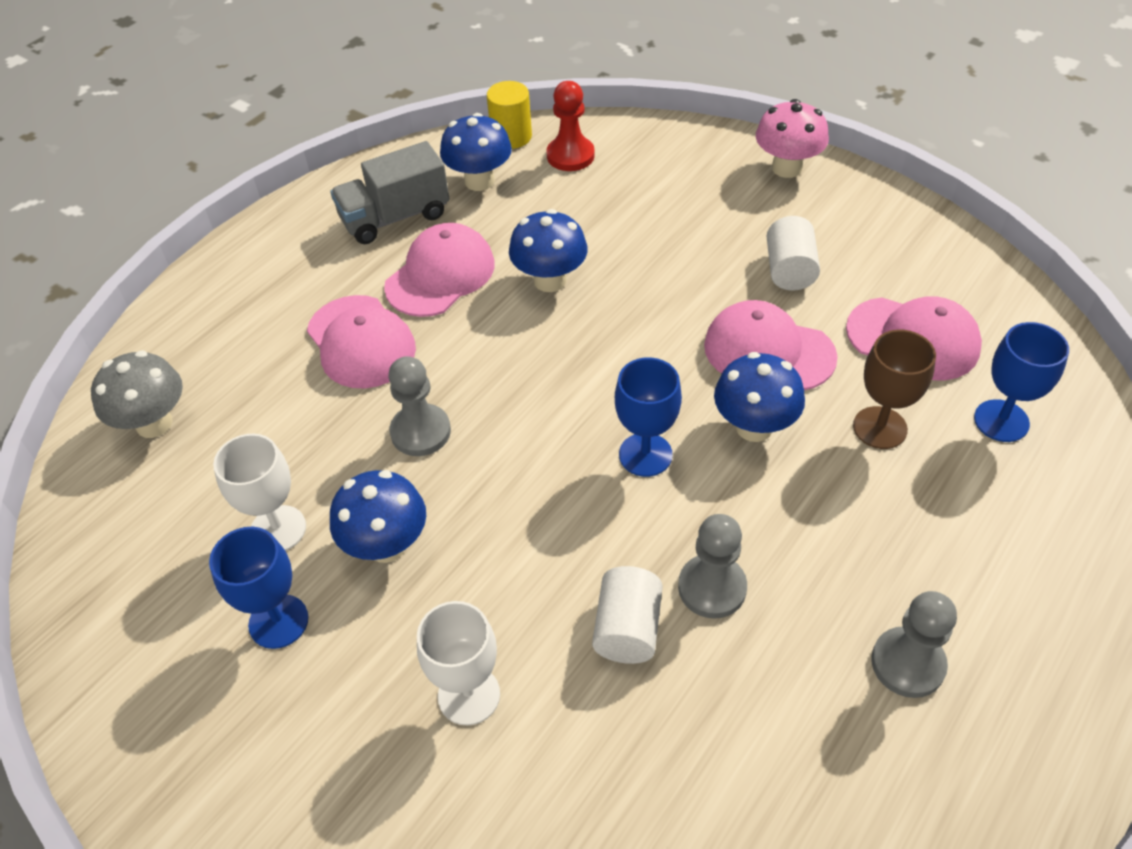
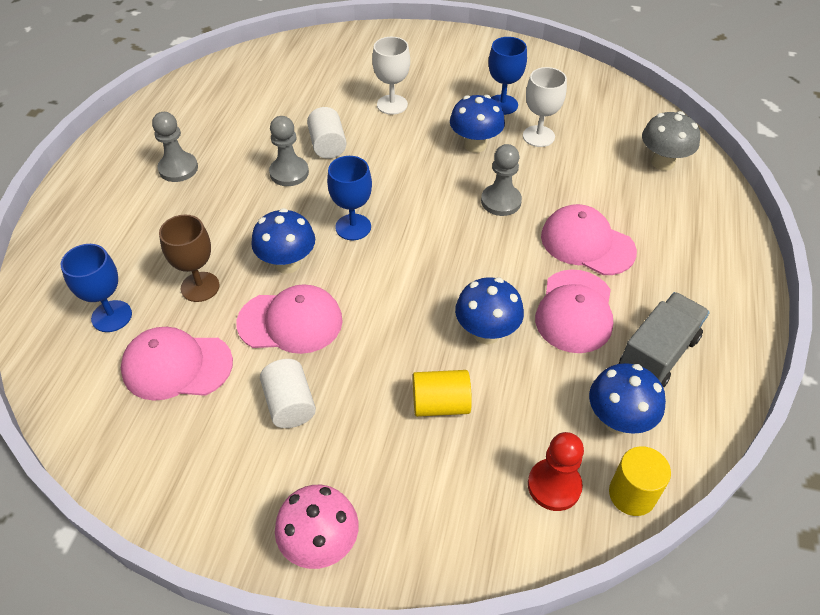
camera: 155 degrees right, 0 degrees up
(635, 232) = (440, 404): none -> yellow cylinder

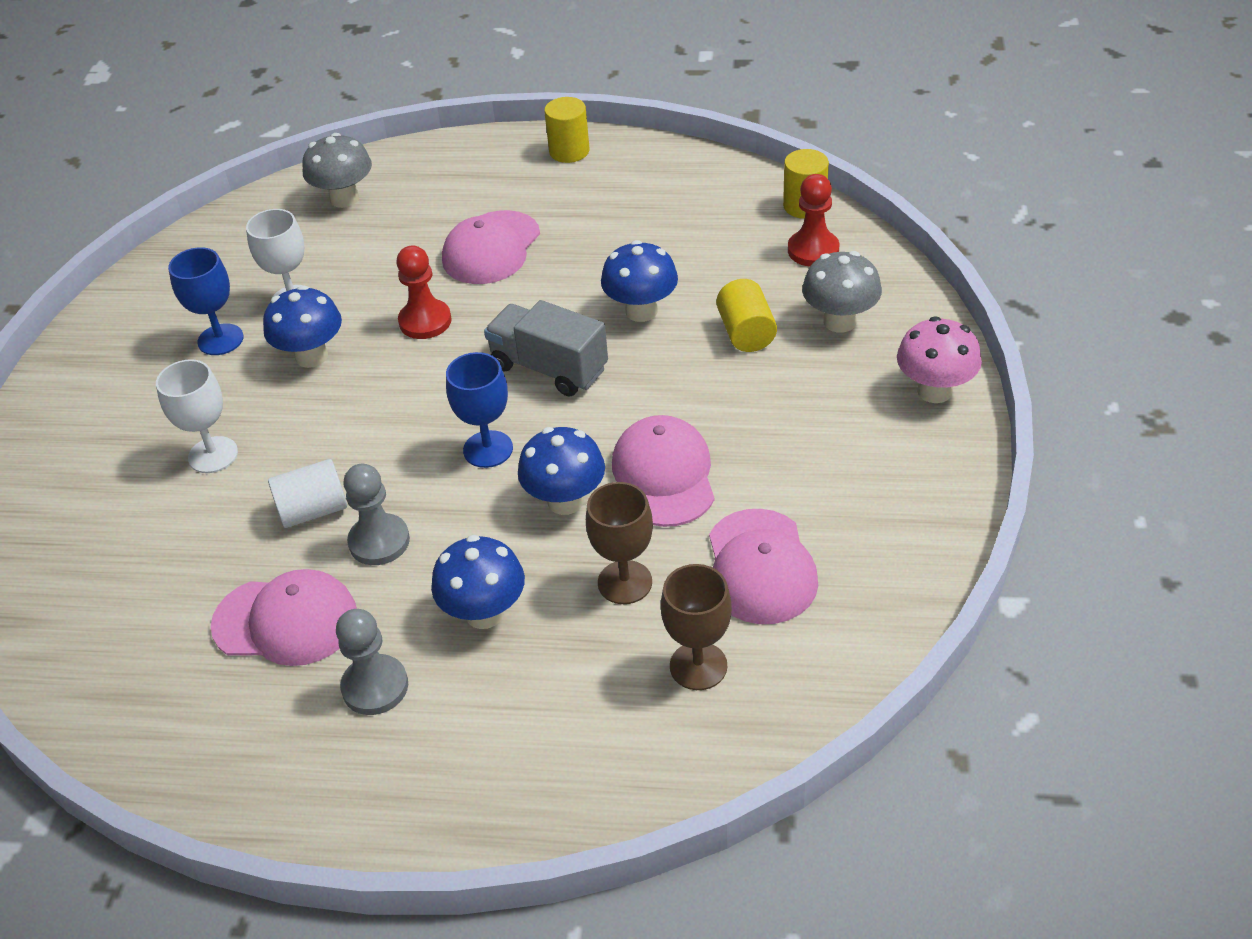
camera: 95 degrees left, 5 degrees down
(111, 316) = (698, 666): blue goblet -> brown goblet
(290, 404) = (783, 449): white cylinder -> none
(439, 484) = (839, 321): none -> grey mushroom
(501, 201) = (425, 321): grey pawn -> red pawn
(575, 311) = (596, 251): pink cap -> pink cap (286, 621)
(618, 420) = (728, 216): blue mushroom -> blue mushroom (484, 613)
(657, 354) = (641, 196): grey truck -> grey truck (549, 368)
(733, 308) = (569, 151): none -> yellow cylinder

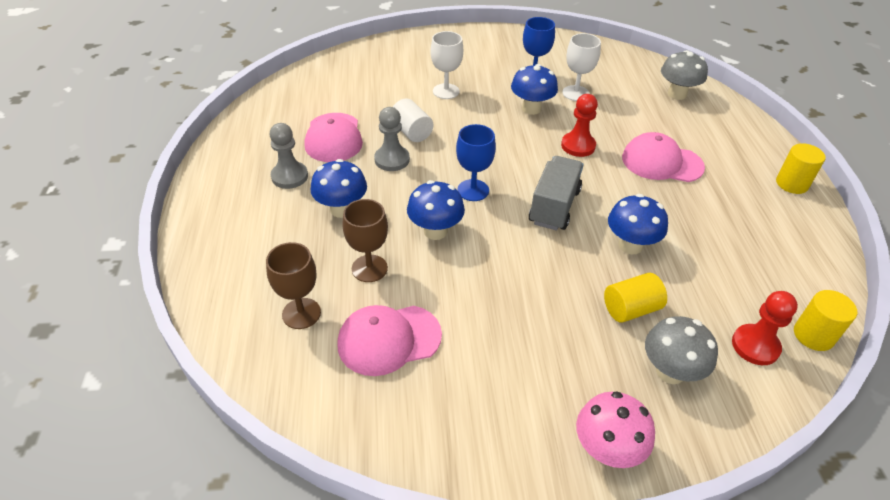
camera: 75 degrees right, 0 degrees up
(664, 475) = (467, 277): pink cap -> none

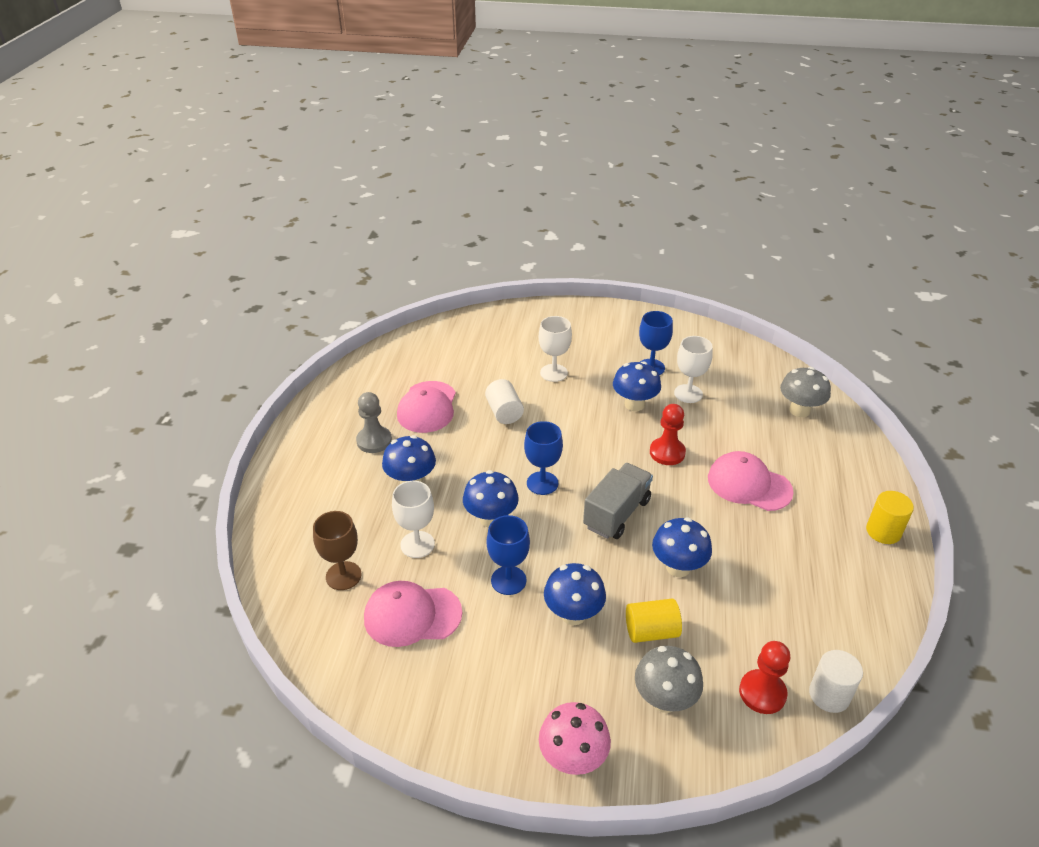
camera: 15 degrees right, 5 degrees down
(369, 268) = (417, 544): brown goblet -> white goblet
(392, 160) = (475, 438): grey pawn -> none
(475, 286) = (508, 580): none -> blue goblet
(550, 307) = (573, 614): none -> blue mushroom
(813, 335) = (829, 695): yellow cylinder -> white cylinder

